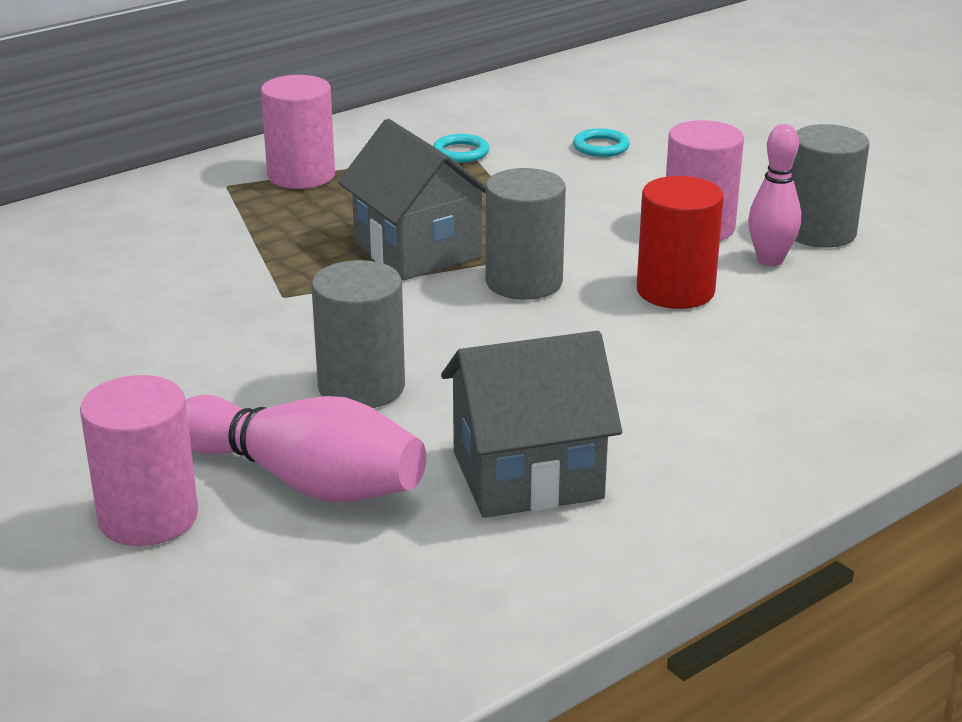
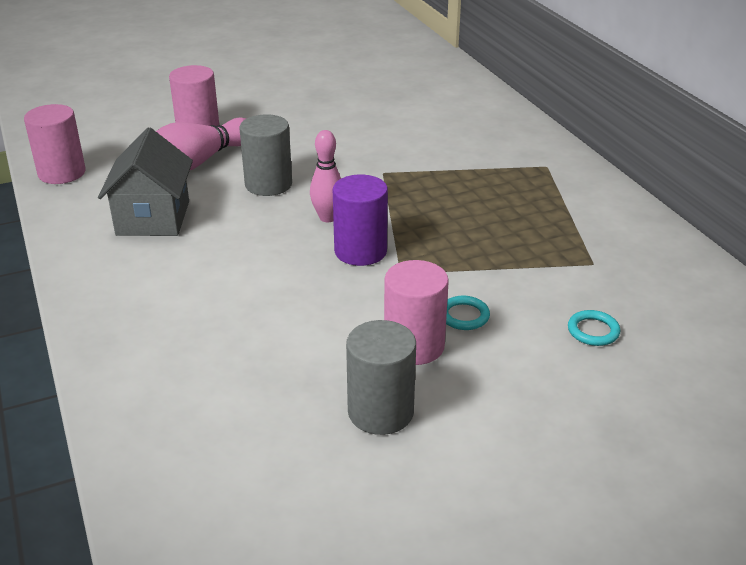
camera: 105 degrees right, 5 degrees up
(301, 176) = (556, 191): pink cylinder -> pink cylinder (62, 173)
(417, 250) = (423, 219): grey house -> none
(461, 152) = (589, 259): turquoise ring -> turquoise ring (464, 316)
(524, 282) = (360, 251): grey cylinder -> purple cylinder
(675, 291) = (317, 309): red cylinder -> none
(770, 260) = (343, 368): pink bowling pin -> pink bowling pin (328, 218)

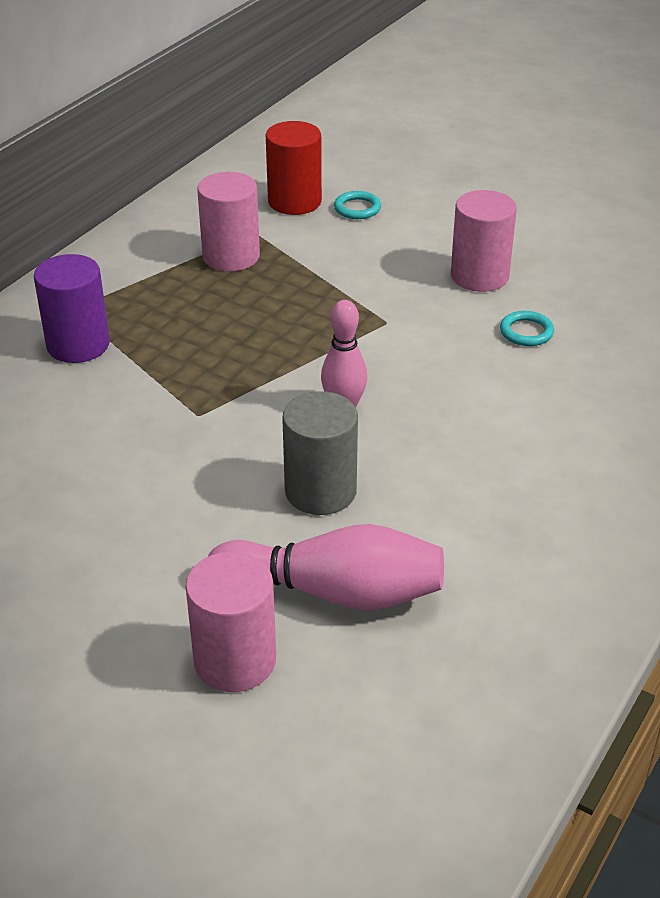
camera: 125 degrees left, 5 degrees up
(62, 173) = (507, 725): pink cylinder -> pink cylinder (231, 256)
(153, 218) = (496, 543): grey house -> none
(360, 251) = (381, 358): purple cylinder -> purple cylinder (78, 345)
(380, 412) = (569, 262): grey cylinder -> none
(464, 316) = (410, 267): turquoise ring -> turquoise ring (526, 332)
(633, 302) = (294, 201): none -> red cylinder

